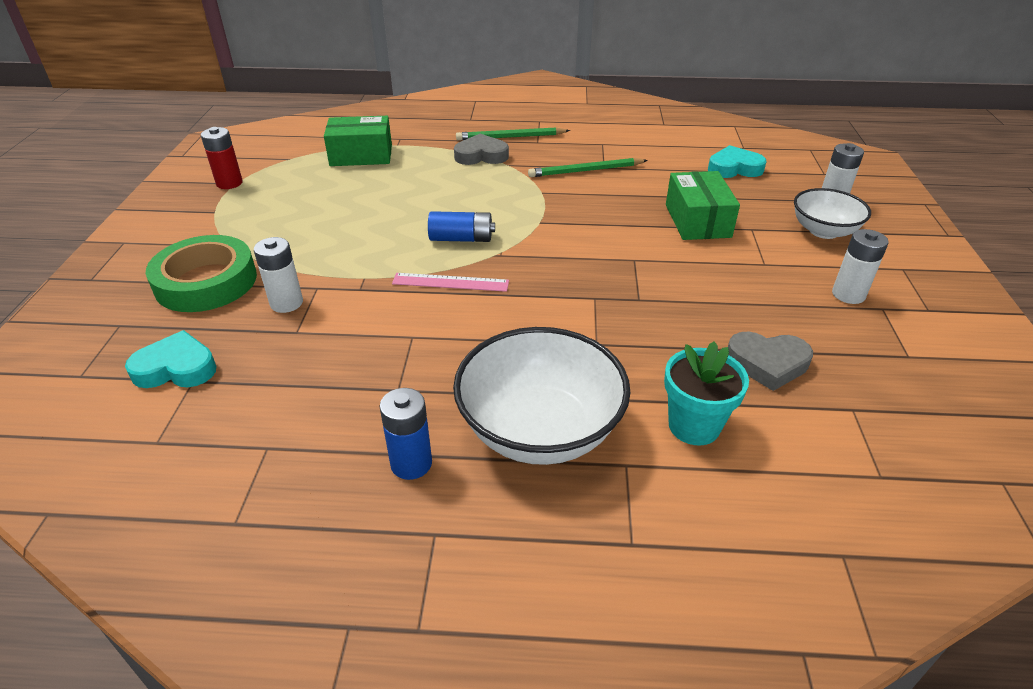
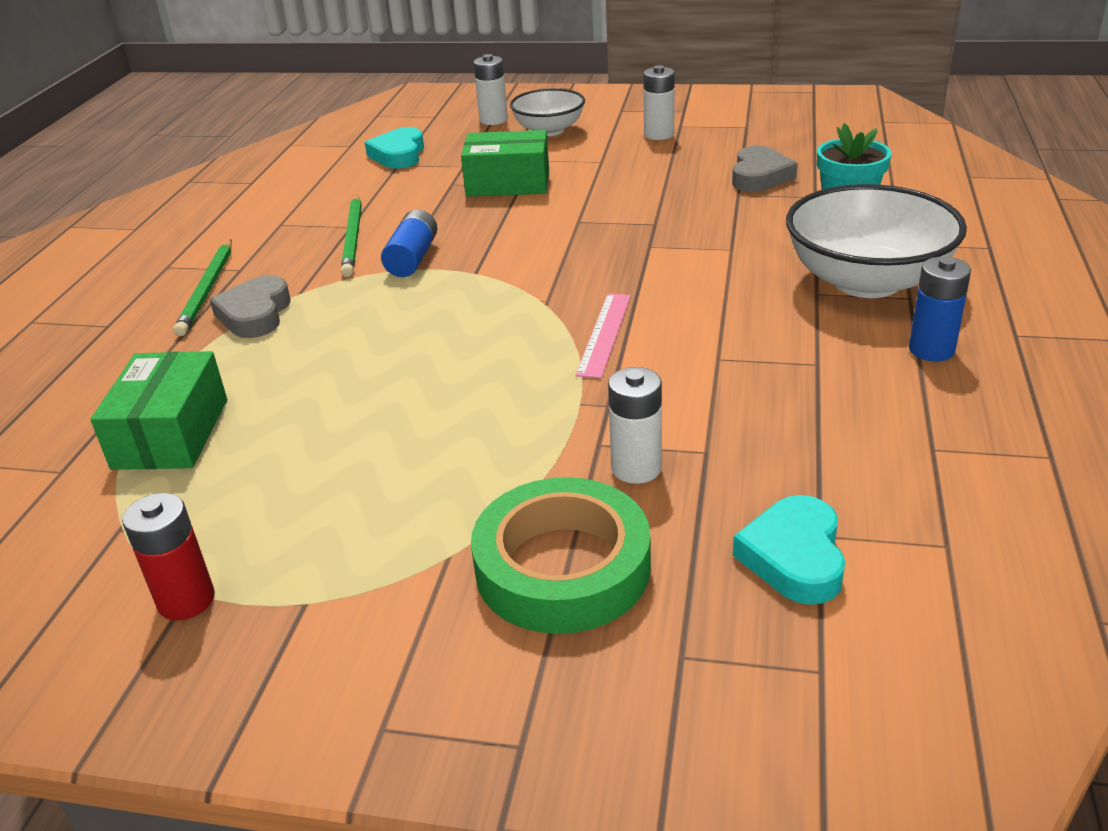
camera: 80 degrees left, 5 degrees down
(461, 239) = (499, 328): blue battery -> blue battery (412, 258)

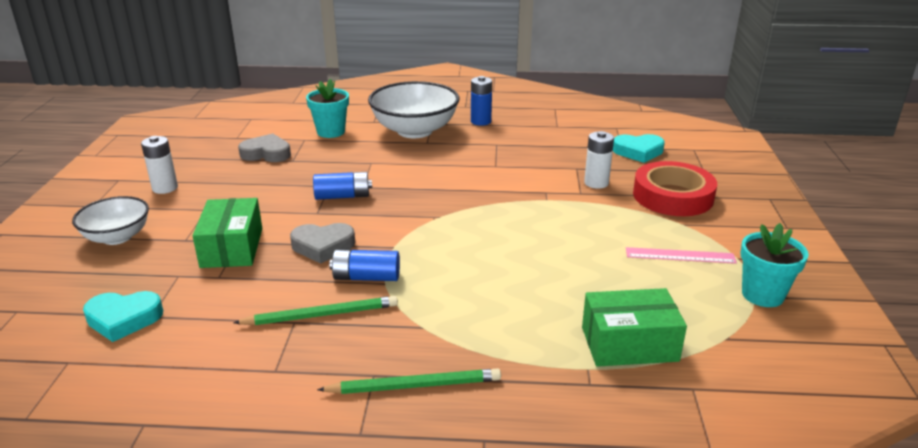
camera: 100 degrees left, 5 degrees down
(186, 600) = (762, 295): red battery -> turquoise flower pot
(255, 314) = (458, 343): grey heart -> grey heart (323, 246)
(493, 120) = (63, 270): white battery -> none
(562, 567) = (672, 196): green tape -> red tape
(605, 334) = (475, 196): pink ruler -> pink ruler (680, 255)
(620, 234) = (343, 196): none -> blue battery

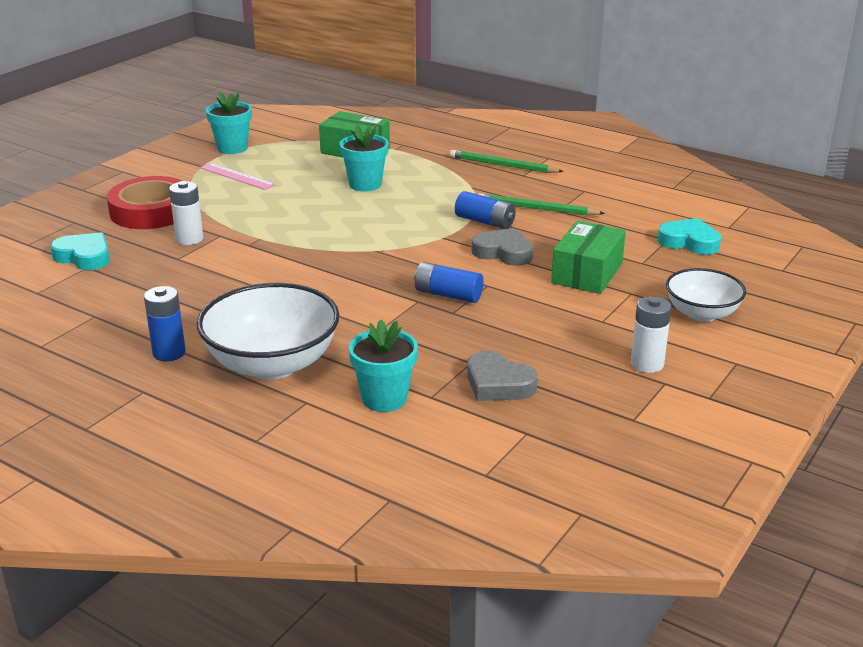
camera: 150 degrees left, 0 degrees up
(542, 288) = (365, 184): none -> turquoise flower pot

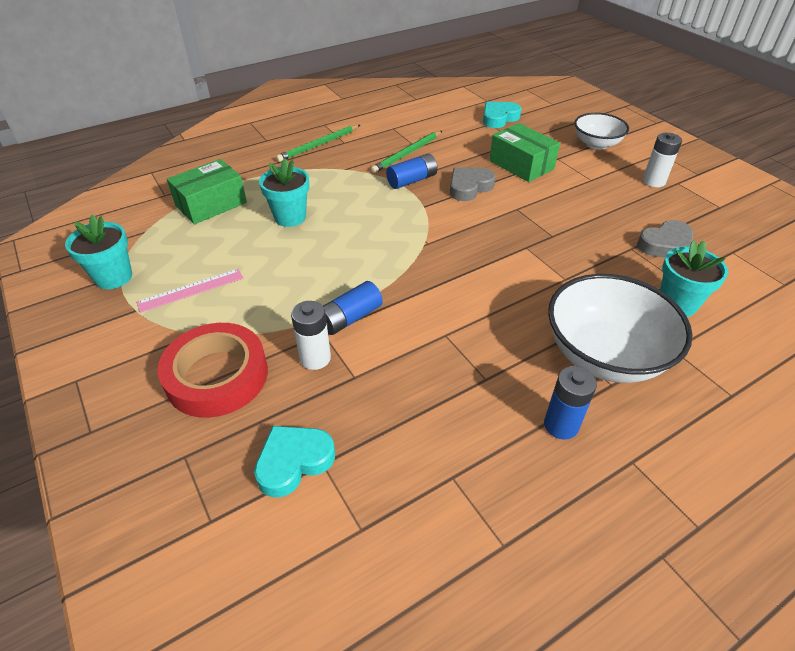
camera: 65 degrees left, 15 degrees up
(448, 295) = (524, 230): blue battery -> blue battery (350, 318)

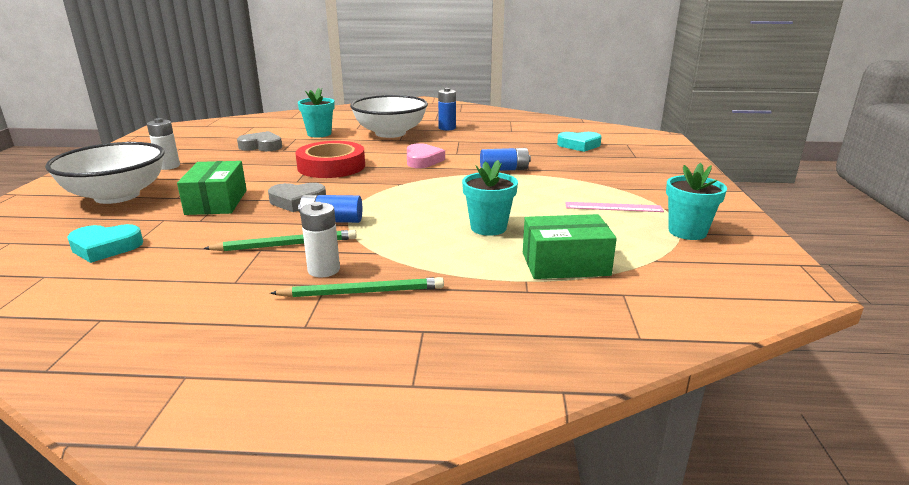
camera: 145 degrees left, 20 degrees down
(217, 376) = (608, 171): red tape -> red tape (331, 166)
(315, 358) = (542, 163): white battery -> white battery (323, 270)
(461, 296) = (422, 160): none -> pink heart
(596, 144) = (117, 196): white bowl -> white bowl, size x1.65

